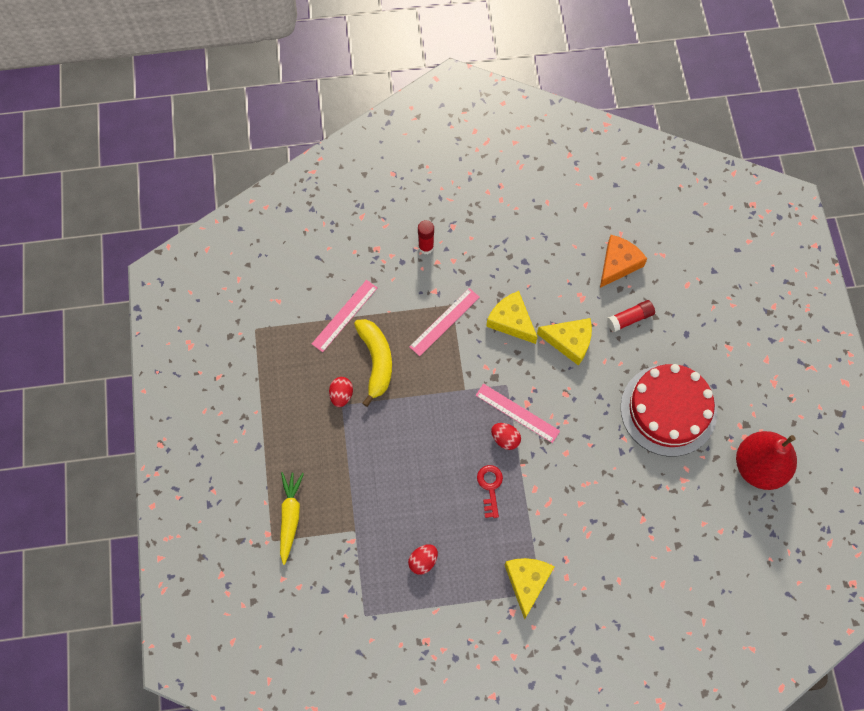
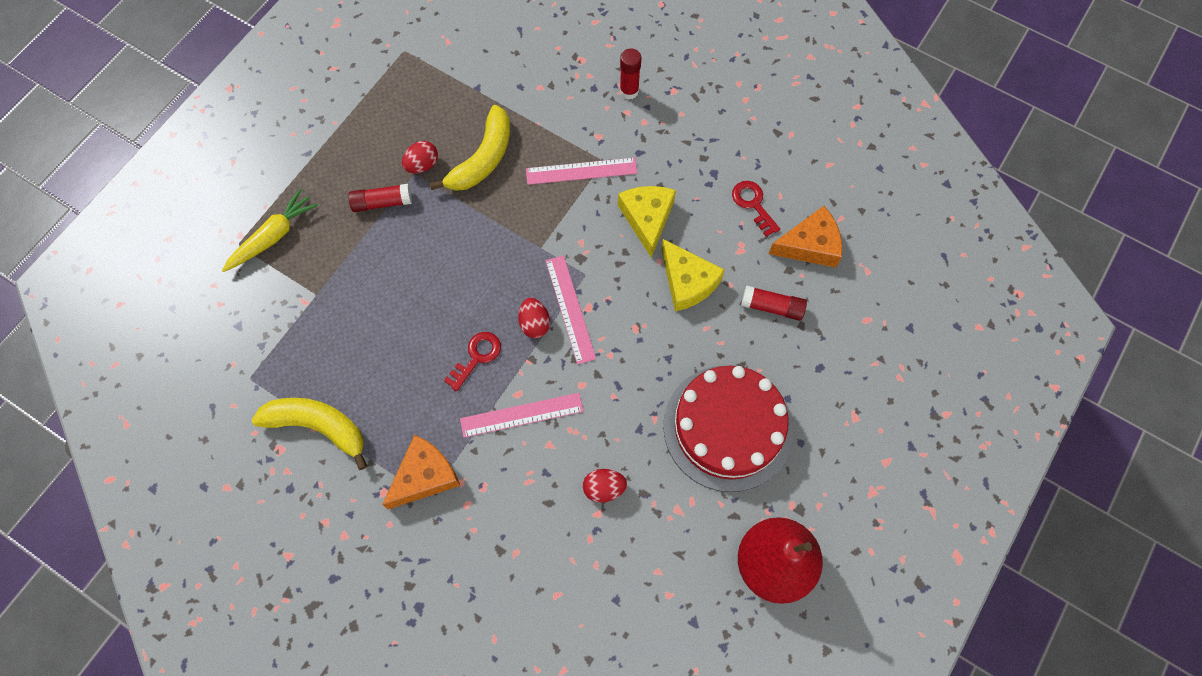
camera: 40 degrees right, 0 degrees up
(339, 439) = (382, 202): none -> red glue stick
(344, 315) = (494, 97): pink ruler -> pink ruler (522, 415)
(423, 561) = (348, 373): red egg -> red egg (604, 488)
(436, 608) = (318, 427): none -> yellow banana
(527, 582) = (424, 476): yellow cheese -> orange cheese
(564, 264) = (753, 204): none -> red key

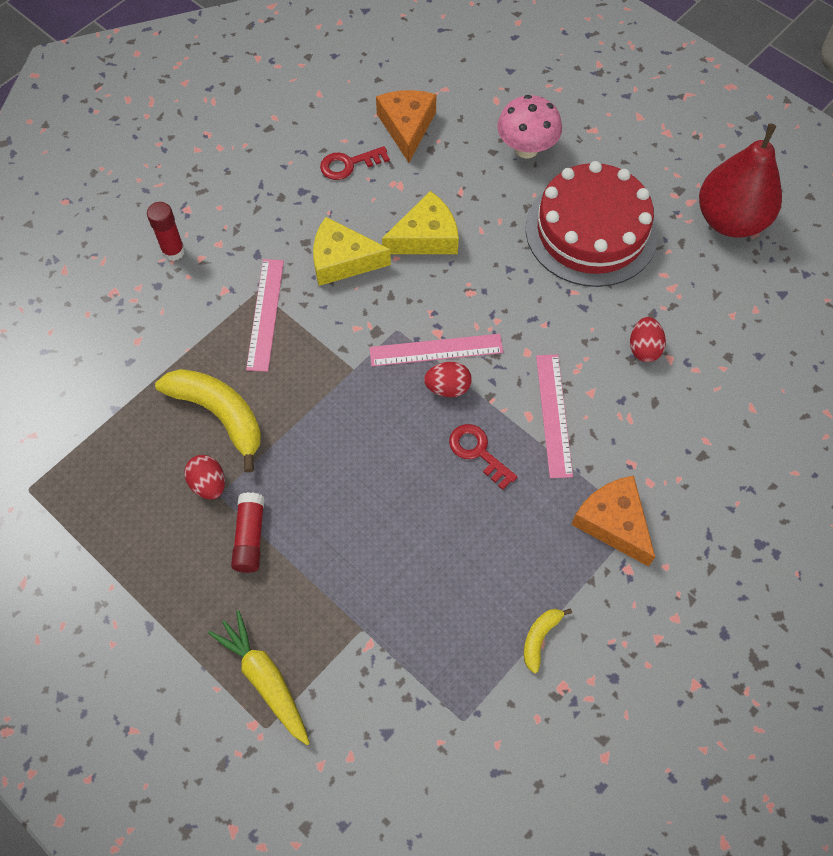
camera: 80 degrees left, 5 degrees down
(318, 427) = (540, 638): yellow banana -> yellow banana, size x0.49
(772, 307) = (468, 171): red glue stick -> none
(813, 355) = (526, 149): none -> pink mushroom

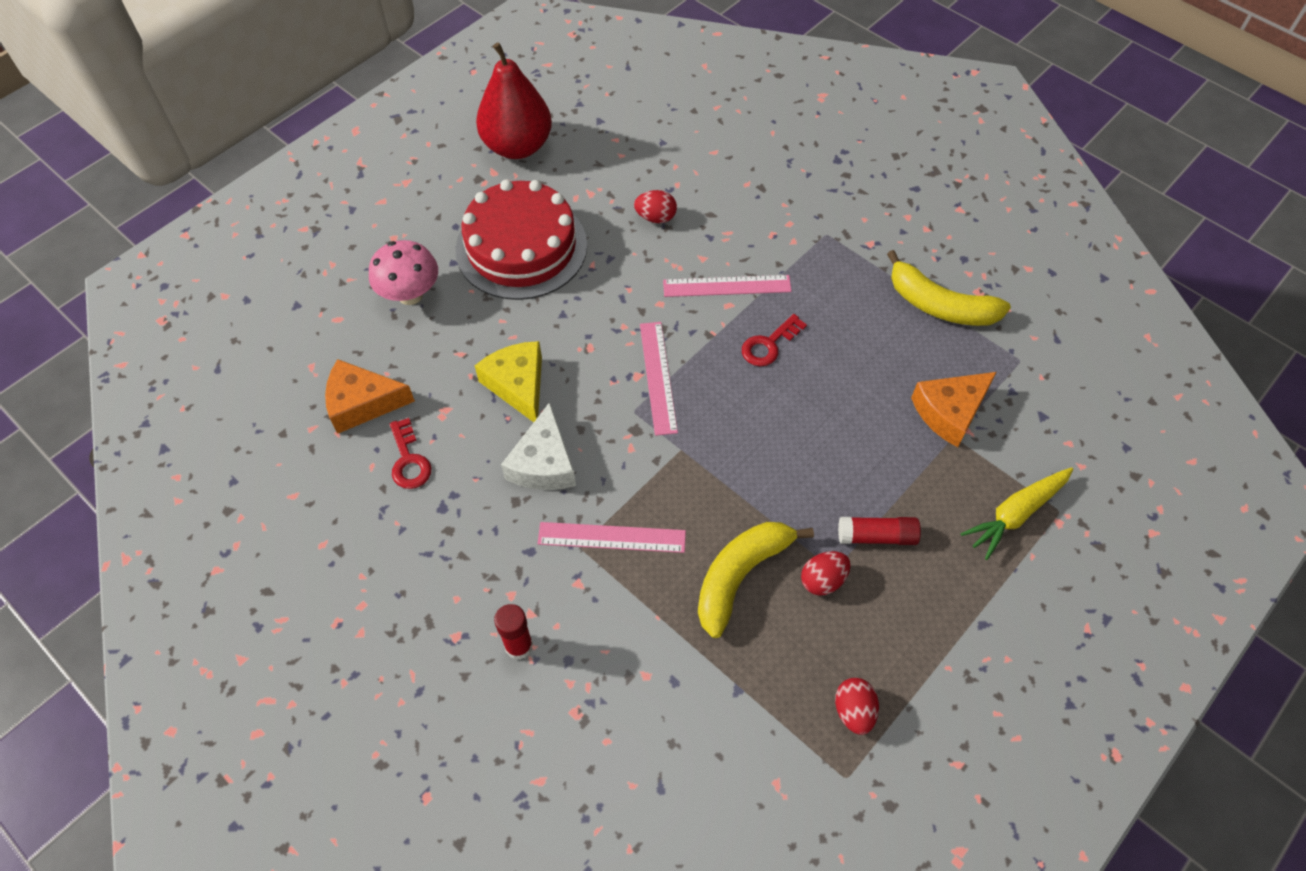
camera: 90 degrees left, 5 degrees down
(342, 260) = (543, 463): yellow cheese -> white cheese
(447, 387) = (700, 368): red egg -> red egg (853, 711)
(540, 638) = (939, 305): yellow banana -> yellow banana, size x2.05
(613, 523) = (829, 250): orange cheese -> orange cheese (950, 412)

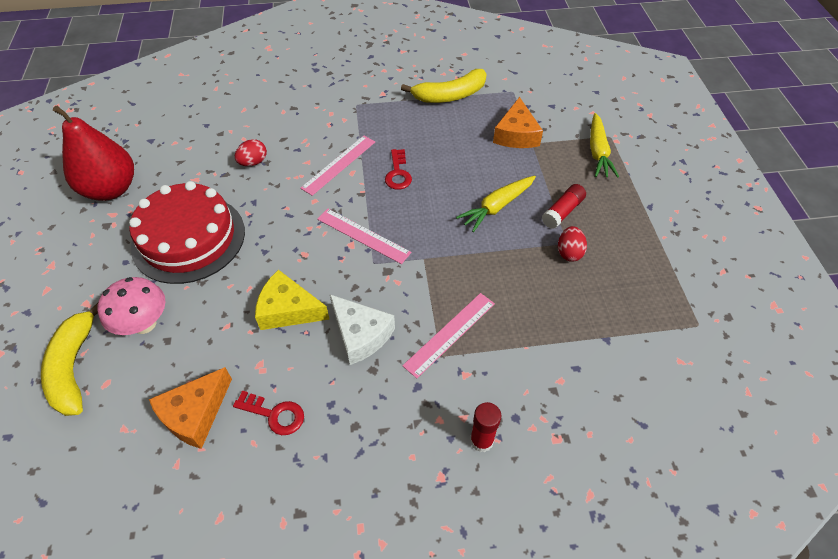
camera: 50 degrees left, 5 degrees down
(740, 576) = (534, 287): yellow banana -> yellow banana (74, 367)
(817, 467) = (497, 207): none -> yellow carrot
(853, 711) = (660, 294): red egg -> none

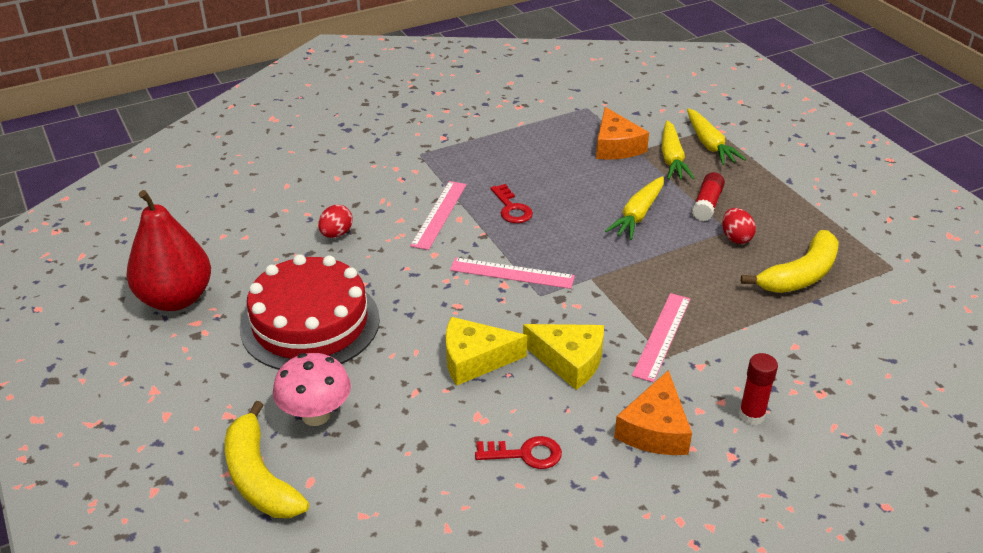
camera: 20 degrees left, 15 degrees down
(195, 414) = (436, 479): orange cheese -> orange cheese (655, 429)
(360, 334) = (569, 361): white cheese -> yellow cheese
(450, 95) = (520, 124): yellow banana -> yellow banana (800, 275)
(557, 158) = (672, 159): none -> yellow carrot

